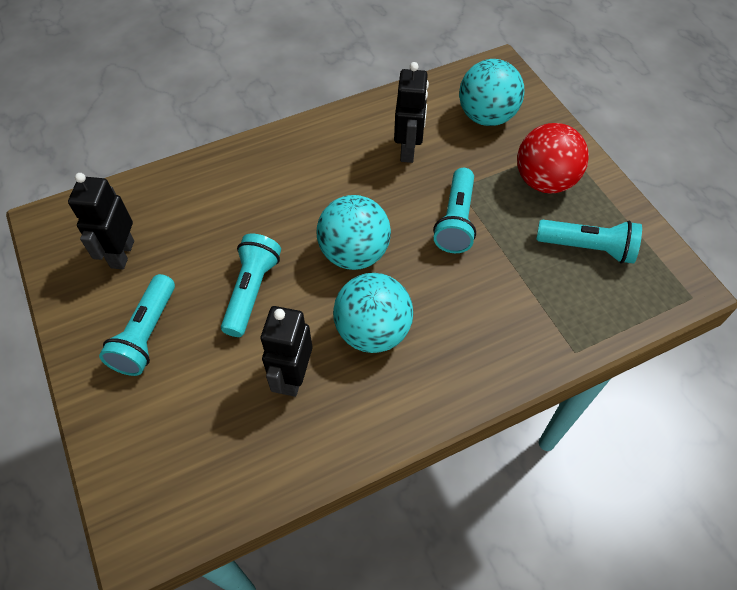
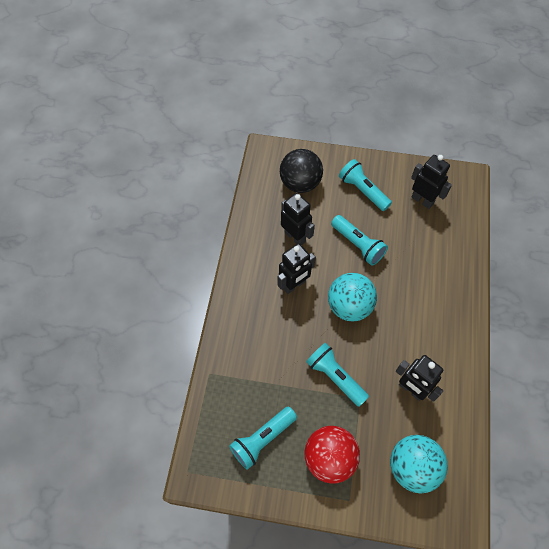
camera: 125 degrees right, 5 degrees up
(183, 432) = (300, 183): none -> black ball
(373, 331) = (294, 285): turquoise ball -> black robot

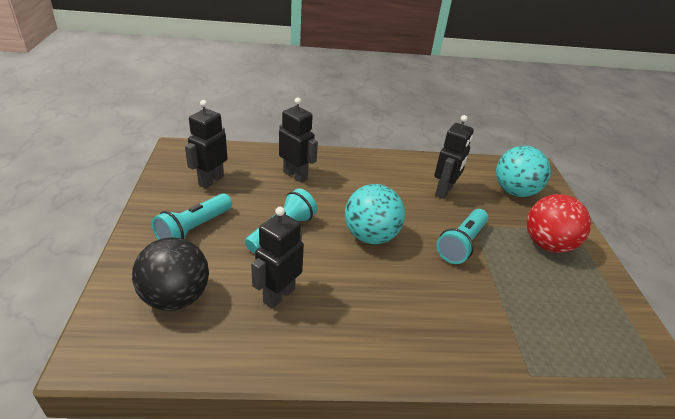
camera: 105 degrees left, 25 degrees down
(262, 439) = (570, 301): turquoise flashlight -> none
(294, 285) = (358, 290): black robot -> black robot (295, 175)

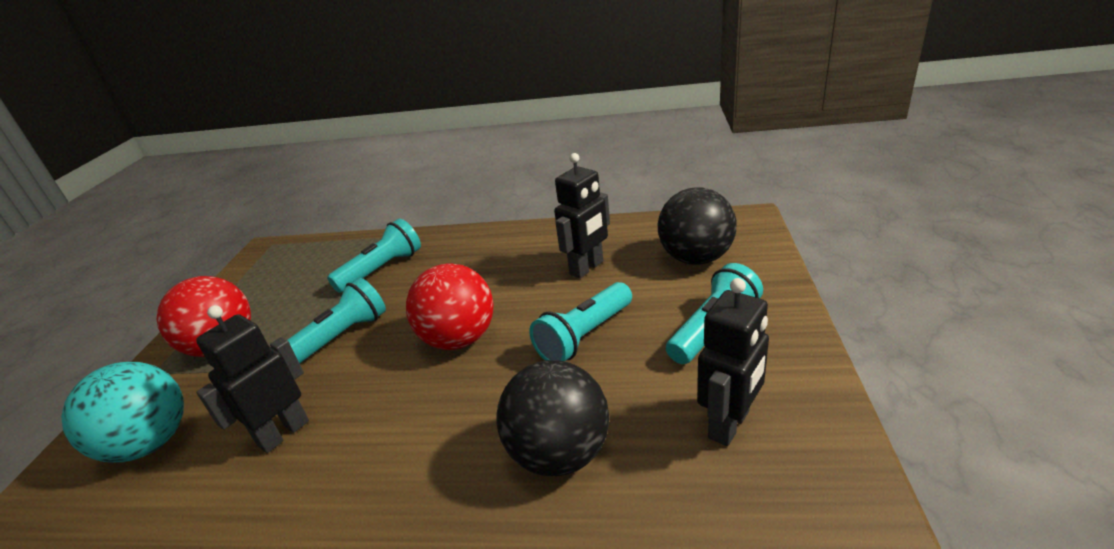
camera: 165 degrees left, 5 degrees down
(295, 175) = (559, 453): black robot -> black ball
(370, 236) = (459, 339): turquoise ball -> red ball
(484, 315) = (382, 269): none -> turquoise flashlight

